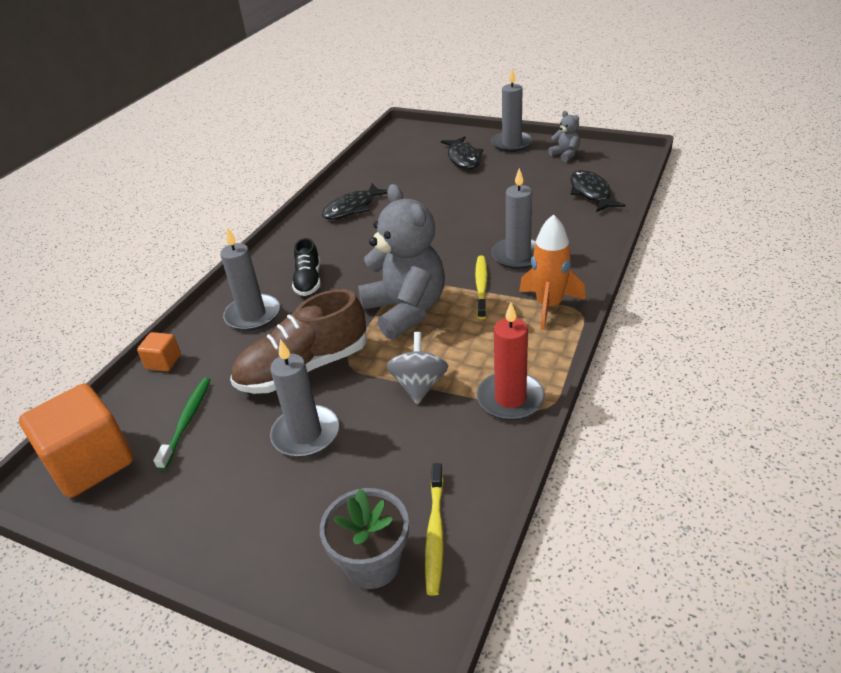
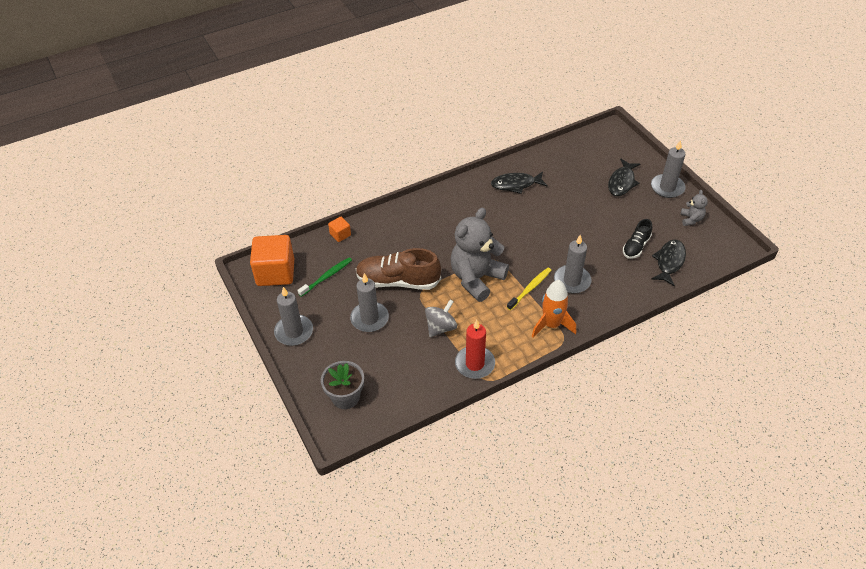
camera: 35 degrees right, 10 degrees up
(253, 315) = (401, 231): grey candle -> grey candle (294, 332)
(308, 281) = (446, 226): black shoe -> black shoe (636, 246)
(406, 310) = (476, 278): grey teddy bear -> grey teddy bear turned 150 degrees counterclockwise
(435, 533) = (380, 402): yellow toothbrush -> none

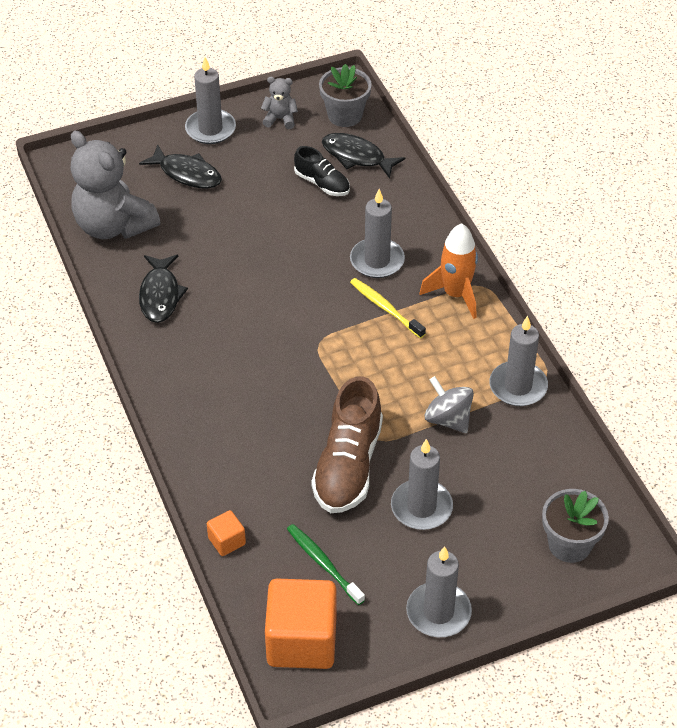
camera: 85 degrees left, 0 degrees up
(475, 364) = (518, 386): red candle -> grey candle
(476, 278) = (356, 367): grey teddy bear -> grey teddy bear (113, 226)
(709, 252) = (345, 115): none -> grey flower pot

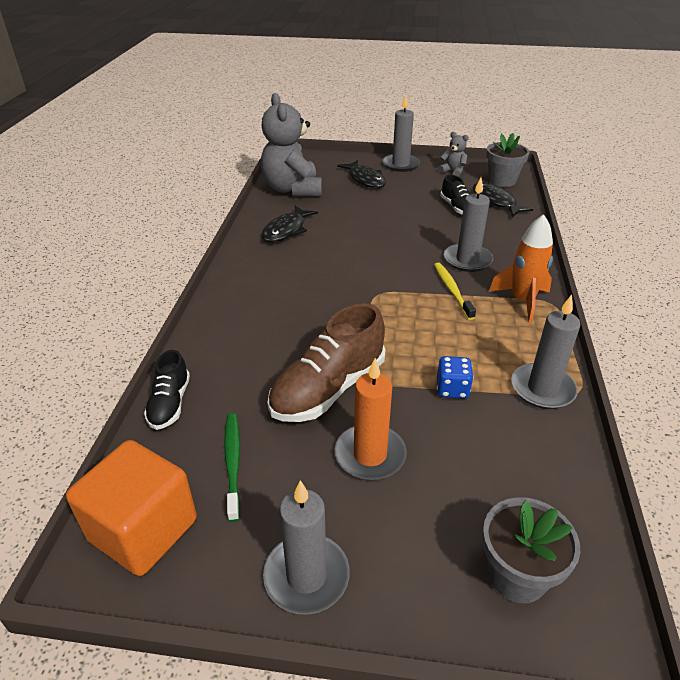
camera: 30 degrees right, 10 degrees down
(227, 541) = (170, 403): orange cube -> black shoe
(421, 507) = (370, 455): grey candle -> orange candle
(448, 419) = (452, 389): grey spinning top -> blue dice

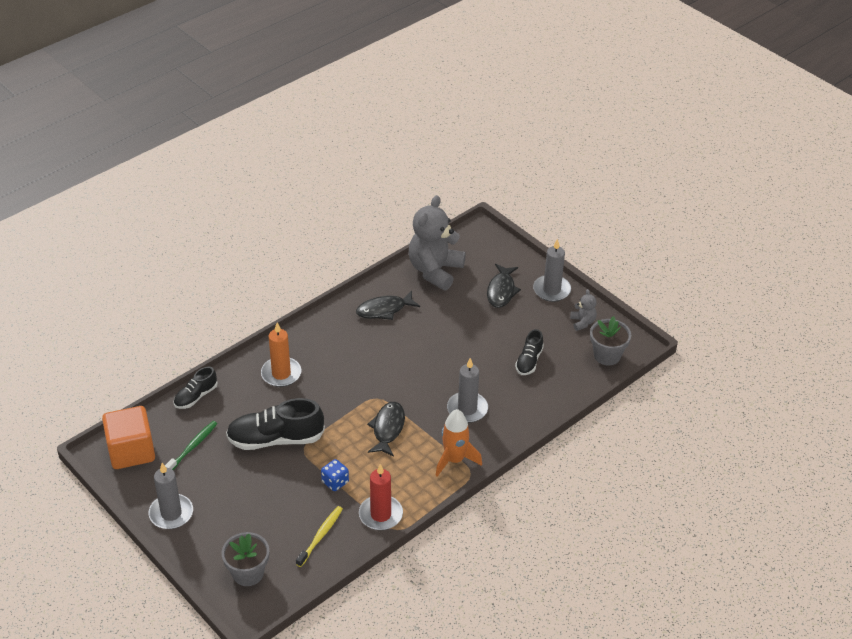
camera: 40 degrees right, 5 degrees up
(328, 389) = (275, 439): brown shoe -> black shoe
(370, 455) = (253, 485): orange candle -> orange candle (281, 374)
(452, 290) = (423, 424): yellow toothbrush -> yellow toothbrush (320, 536)
(495, 202) = (567, 372): black fish -> black fish (388, 428)
(542, 389) = (380, 514): grey candle -> red candle

